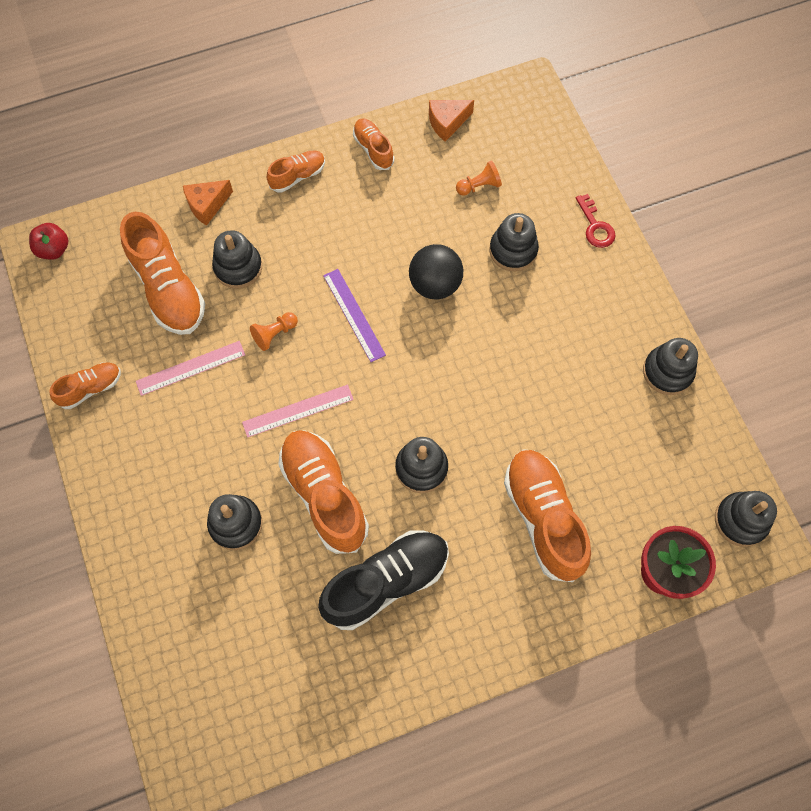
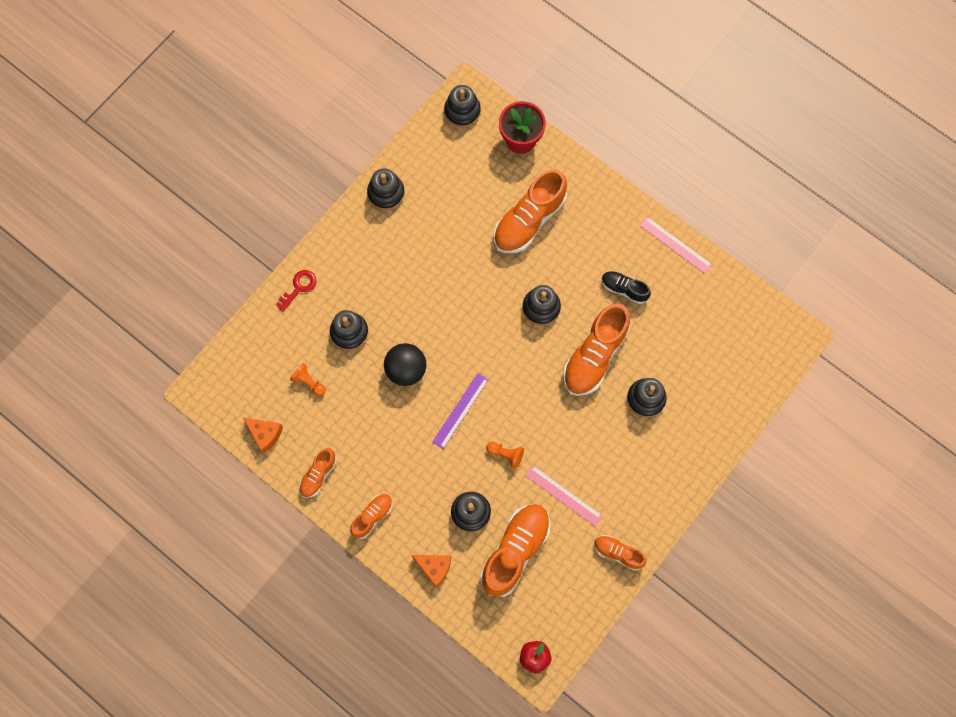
camera: 120 degrees left, 5 degrees up
(298, 176) = (372, 516): orange shoe -> orange shoe turned 105 degrees clockwise
(298, 411) = (550, 406): pink ruler -> pink ruler (675, 245)
(386, 582) = (624, 289): black shoe -> black shoe, size x0.53

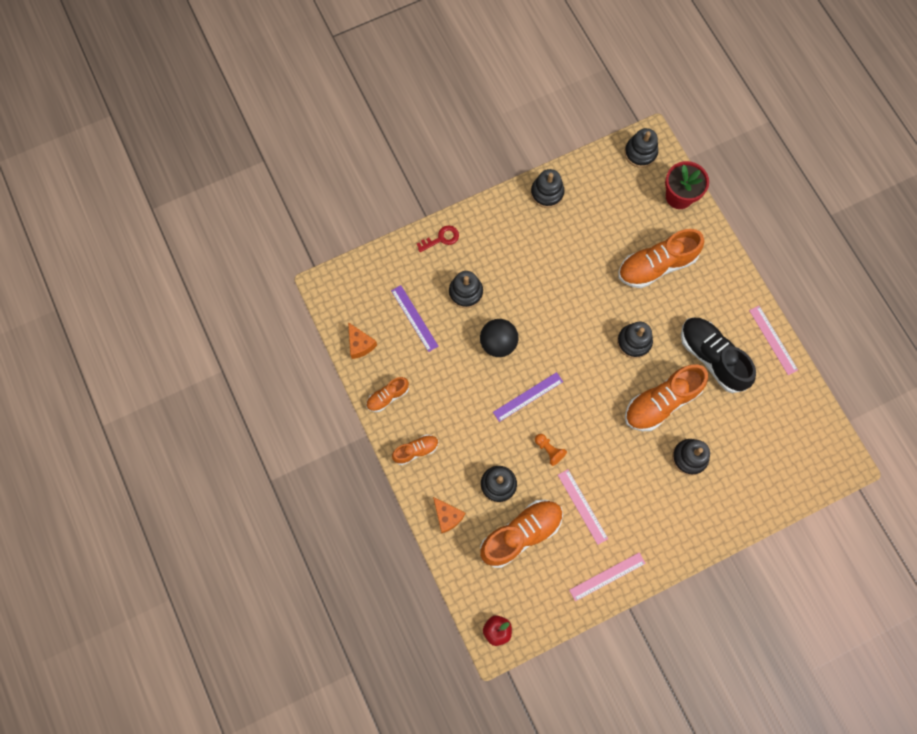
camera: 25 degrees right, 0 degrees up
(308, 382) = (414, 318): orange pawn -> purple ruler
(618, 553) = (607, 576): orange shoe -> pink ruler
(624, 289) = (712, 357): black shoe -> black shoe, size x1.88

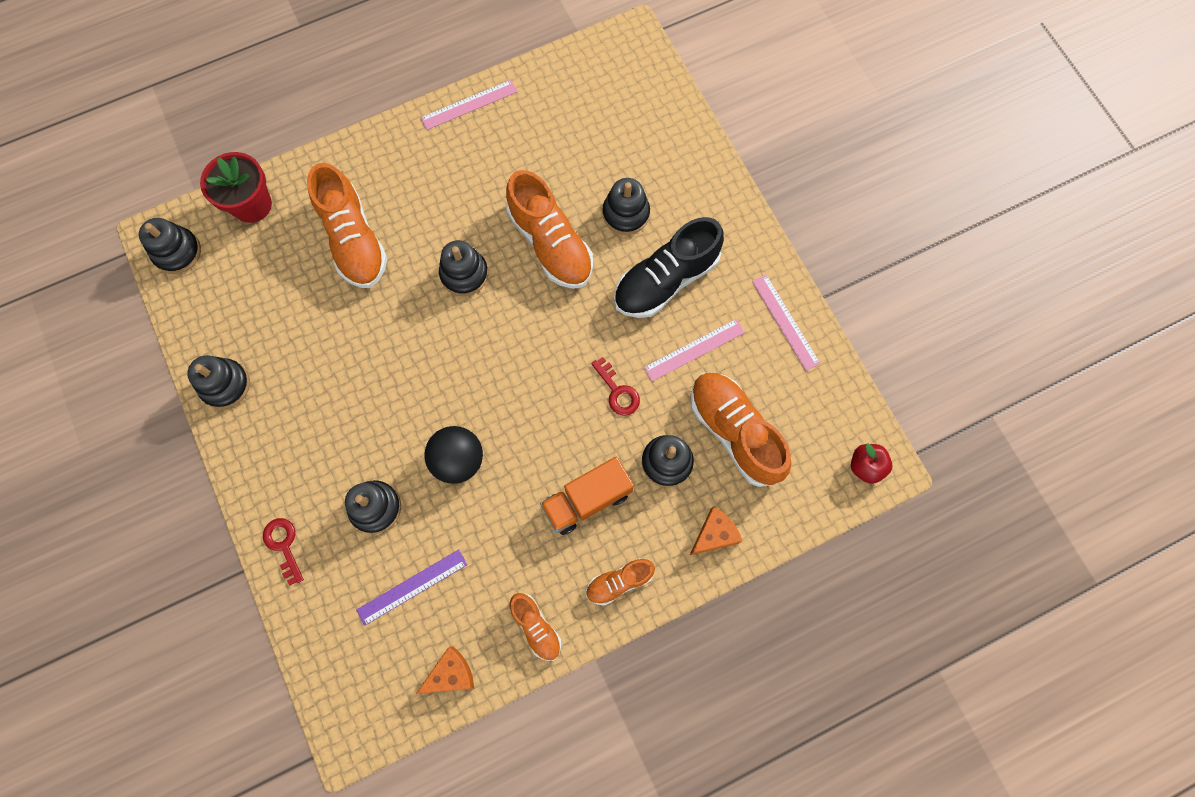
camera: 90 degrees left, 0 degrees up
(416, 450) = (619, 582): orange shoe -> orange shoe turned 90 degrees counterclockwise
(471, 429) = (587, 500): none -> orange truck
(528, 397) = (540, 419): purple ruler -> none
(549, 450) = (617, 391): orange pawn -> red key
(712, 357) = (490, 178): black shoe -> black shoe (665, 280)

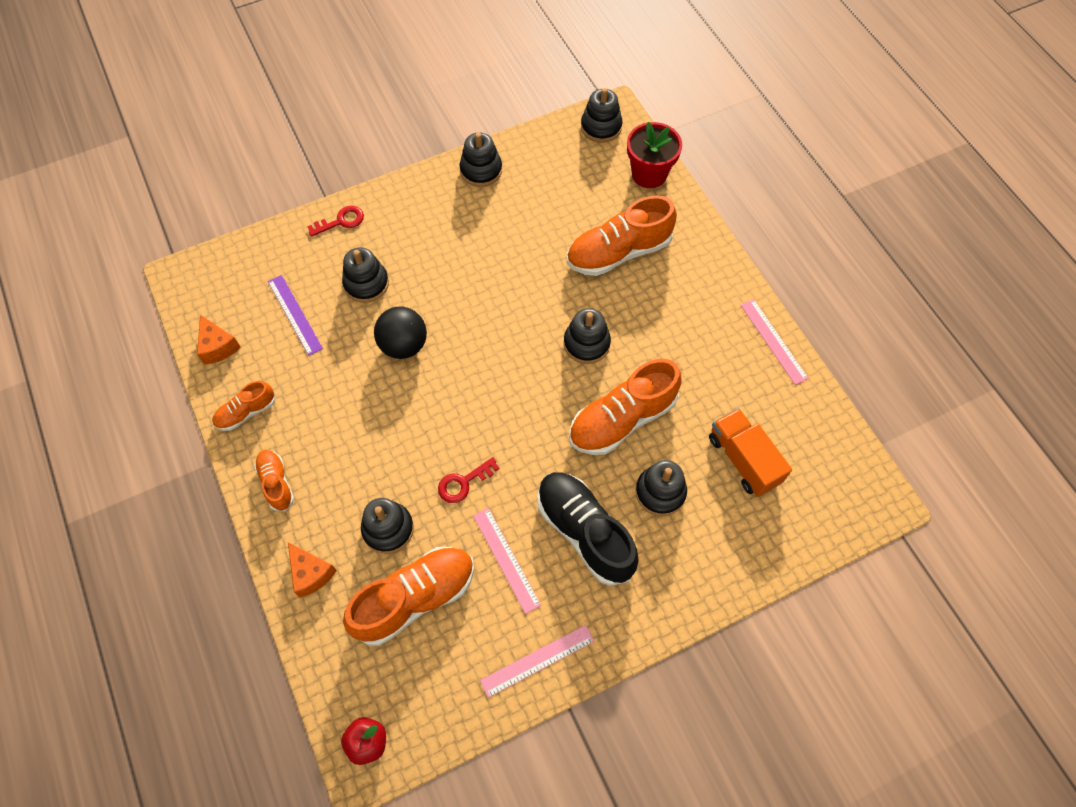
camera: 90 degrees right, 10 degrees down
(587, 500) = (357, 454): orange truck -> orange truck (743, 459)

